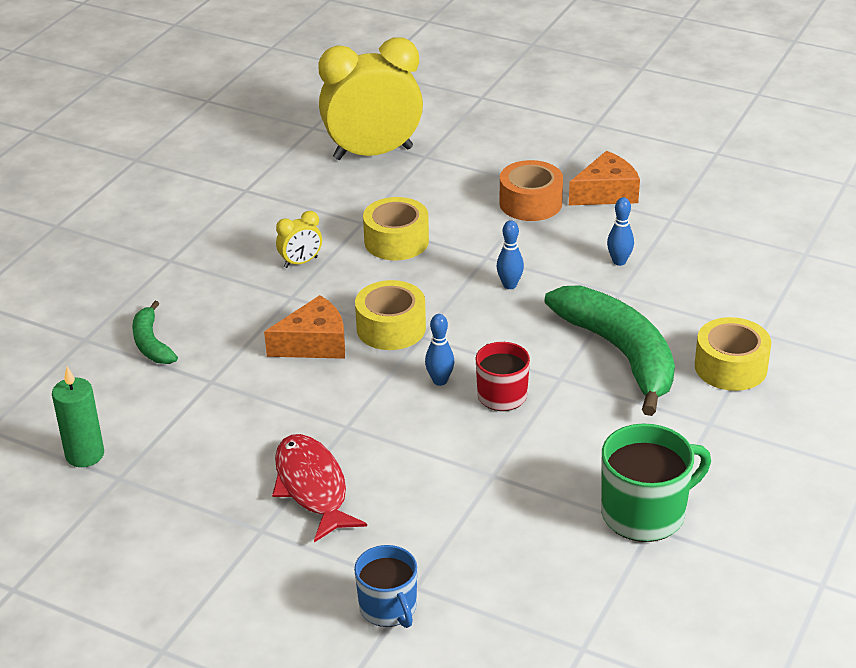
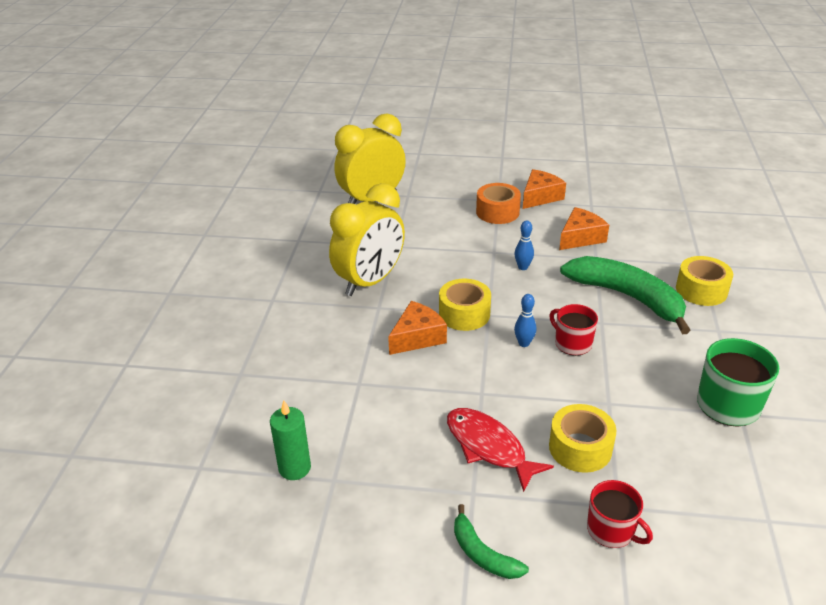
camera: 20 degrees left, 0 degrees up
(151, 343) = (295, 365): green banana -> green banana (483, 554)
(300, 262) = (370, 282): yellow clock -> yellow clock, size x2.41
(388, 608) = (611, 530): blue mug -> red mug
(396, 241) = (427, 254): yellow tape -> yellow tape (580, 448)
(619, 261) = (580, 237): blue bowling pin -> orange cheese

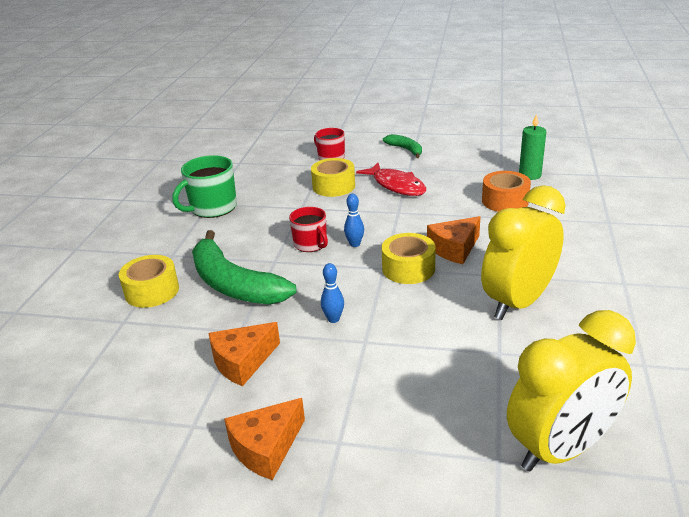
camera: 175 degrees left, 5 degrees down
(497, 212) = (345, 413): orange tape -> orange tape (505, 201)

